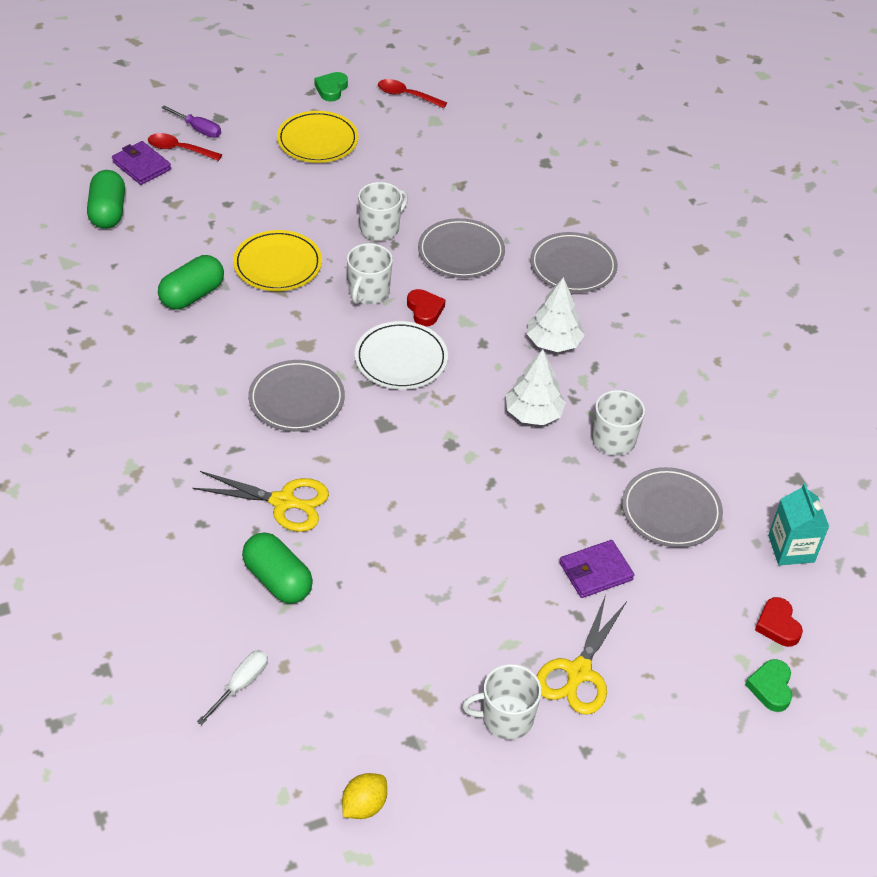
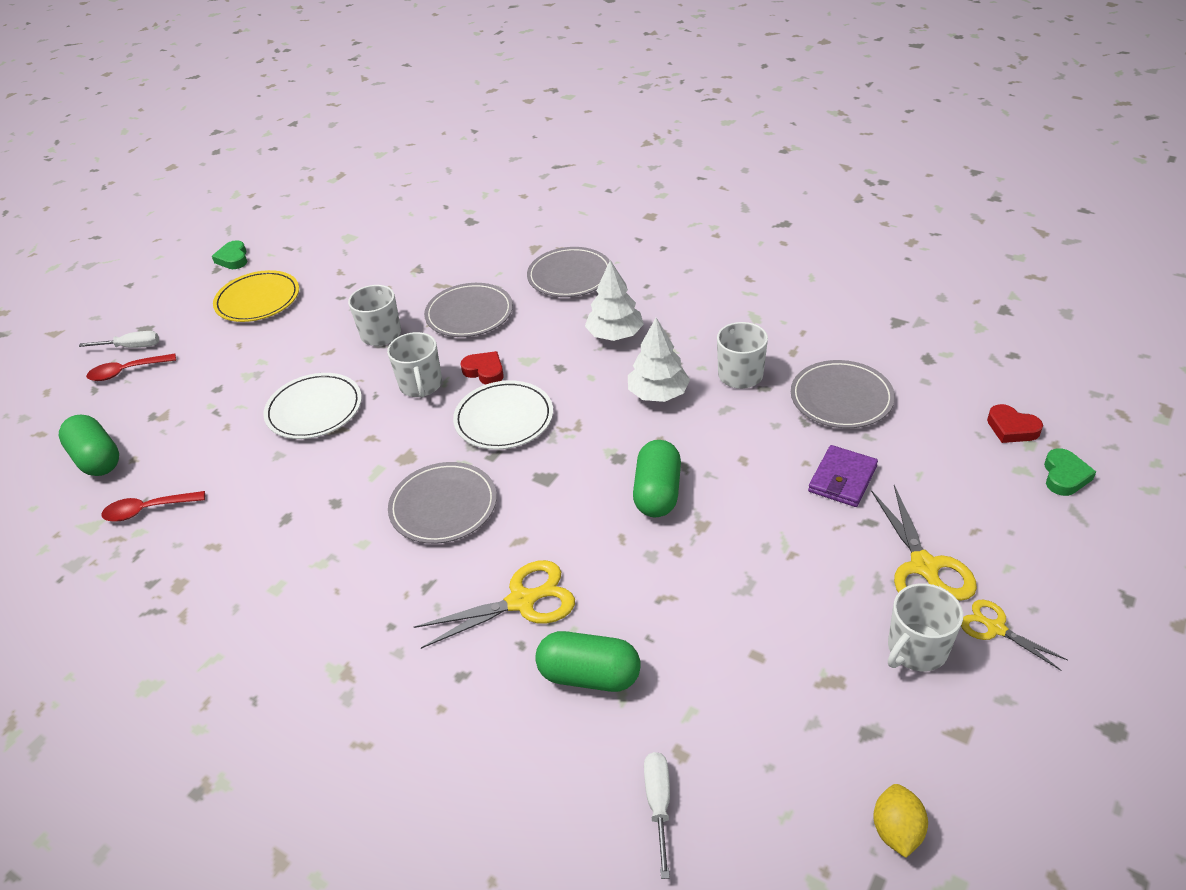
camera: 30 degrees left, 5 degrees down
(141, 166) = (99, 403): purple wallet -> none
(192, 295) = (253, 480): green capsule -> green capsule (657, 493)
(198, 129) = (132, 347): purple screwdriver -> white screwdriver
(277, 264) = (314, 409): yellow plate -> white plate
(406, 95) = (306, 232): red spoon -> red spoon (148, 510)
(577, 746) = (996, 628): none -> yellow scissors
(770, 687) = (1064, 476): green heart -> green heart turned 135 degrees counterclockwise
(791, 549) = (952, 370): turquoise carton -> none

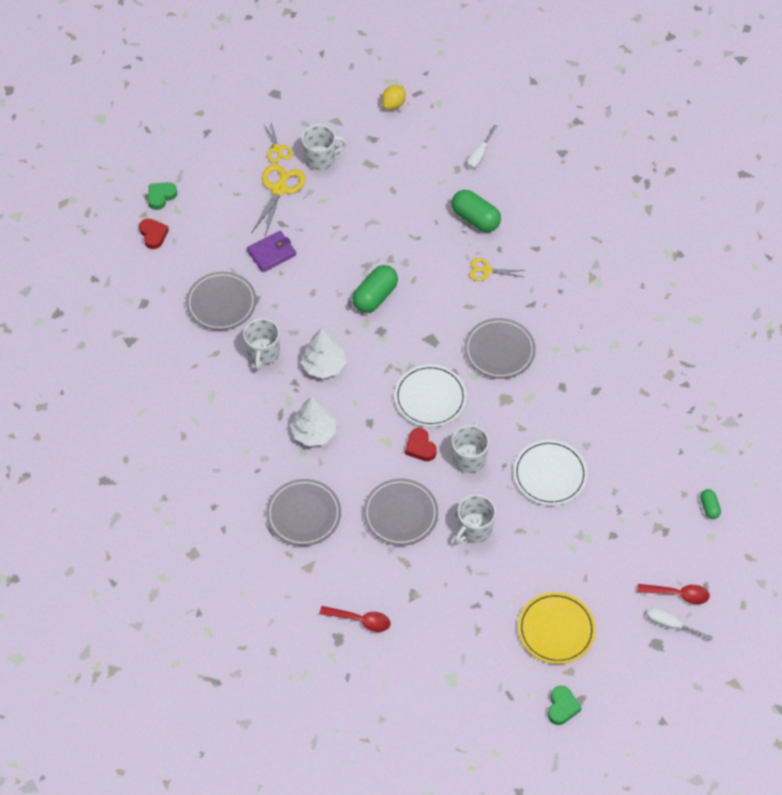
camera: 155 degrees left, 15 degrees up
(97, 459) = (709, 507): green capsule -> green capsule, size x0.52
(148, 510) = (680, 442): red spoon -> red spoon (360, 620)
(521, 601) = (486, 271): yellow scissors -> yellow scissors, size x0.60

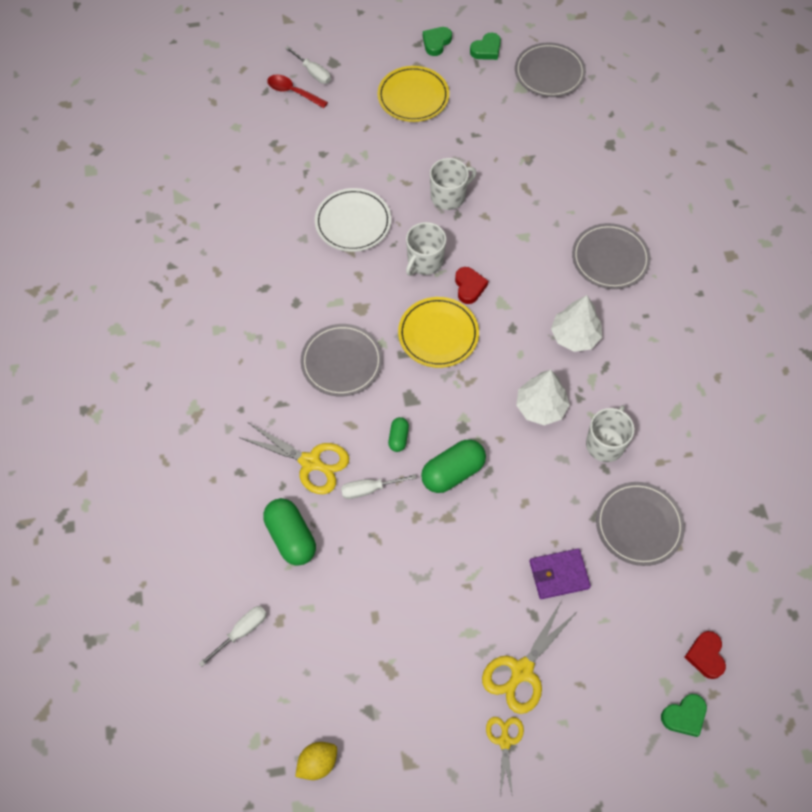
camera: 160 degrees left, 5 degrees up
(320, 158) = (450, 703): white mug -> none
(360, 620) = (585, 153): red spoon -> none
(400, 514) = (514, 230): grey plate -> grey plate (549, 73)
(430, 398) = (438, 334): white plate -> yellow plate
(434, 266) = (368, 489): none -> white screwdriver
(486, 271) = (310, 462): yellow scissors -> yellow scissors, size x1.66
(505, 716) = (486, 50): none -> green heart
(709, 507) = (221, 150): green capsule -> green capsule (398, 438)

